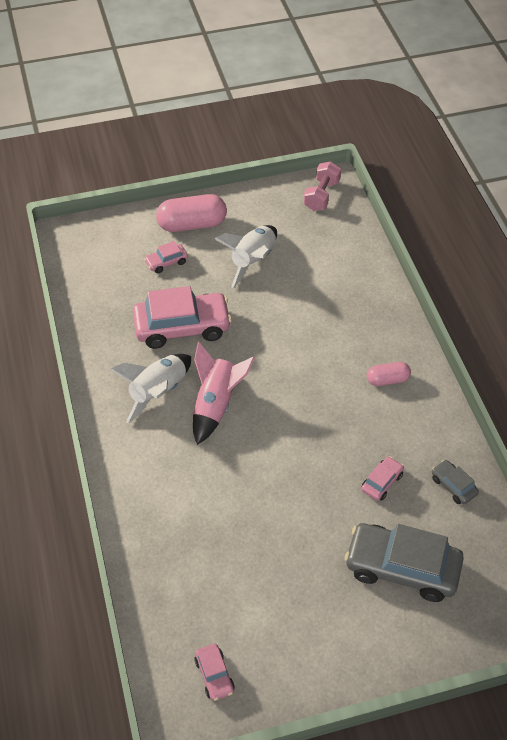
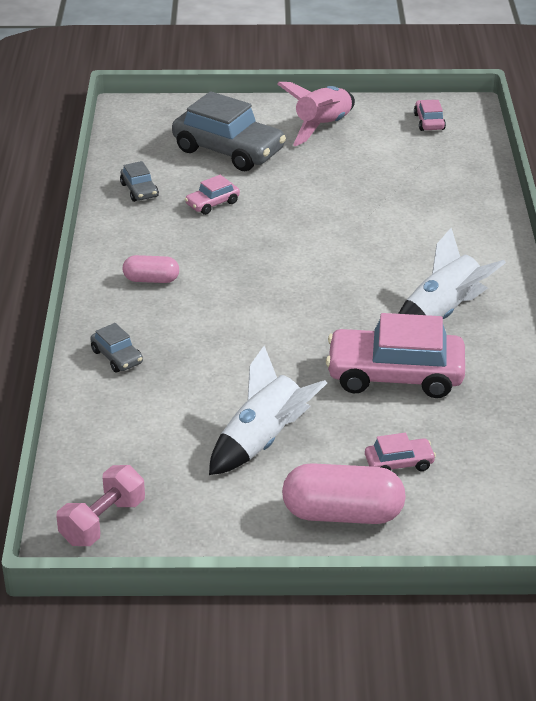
camera: 165 degrees left, 15 degrees down
(216, 404) = (372, 291): pink rocket -> pink rocket (322, 127)
(373, 304) = (117, 357): none -> grey car

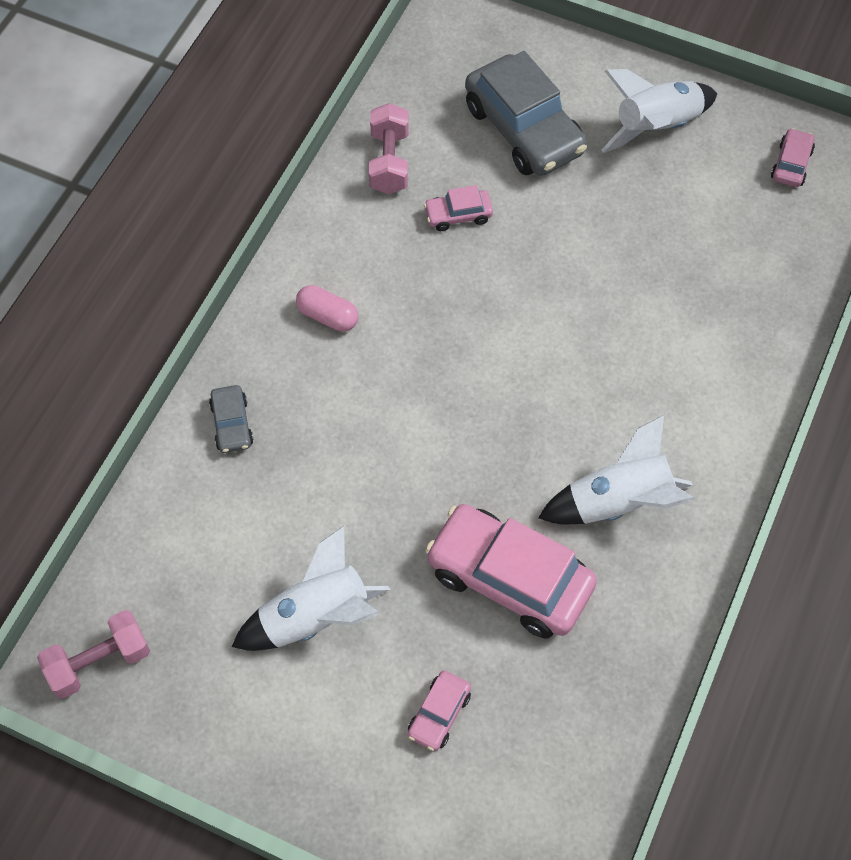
camera: 25 degrees right, 25 degrees up
(139, 190) = (389, 162): grey car -> pink dumbbell
(322, 127) = (656, 126): pink rocket -> white rocket
(342, 514) = (340, 762): pink capsule -> none
(399, 463) = (439, 714): pink car -> pink car turned 105 degrees clockwise

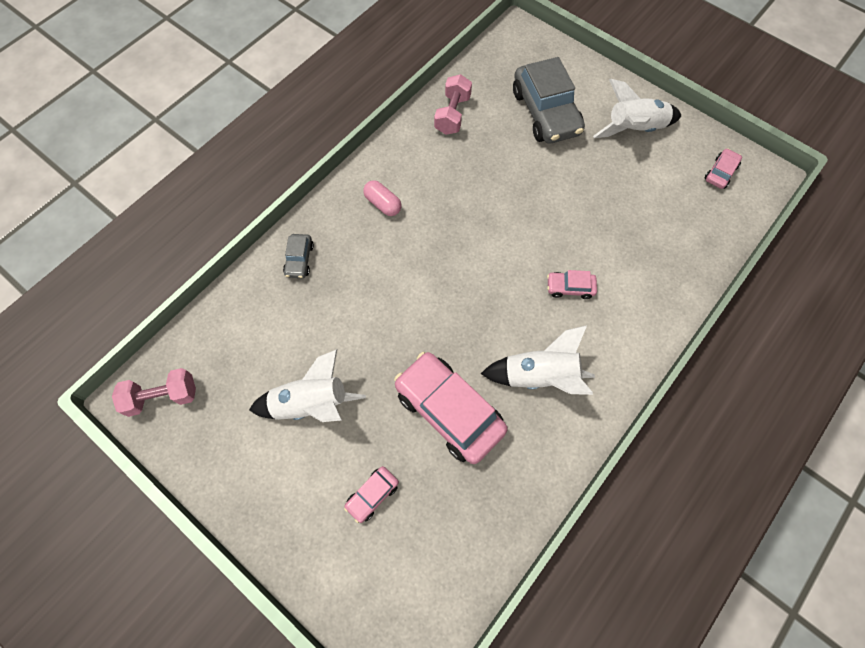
camera: 15 degrees right, 5 degrees up
(458, 215) = (487, 158): pink car -> pink car (570, 288)

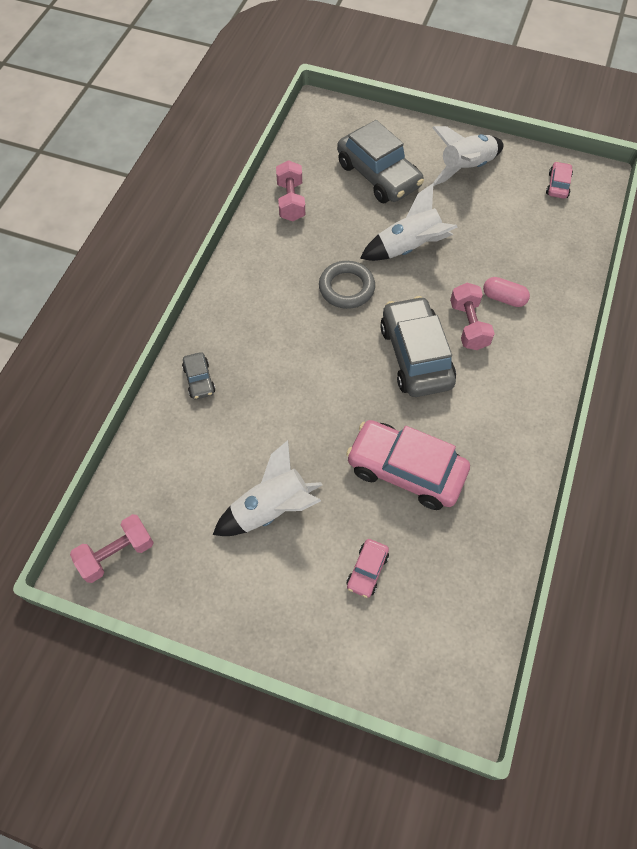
camera: 20 degrees left, 5 degrees down
(383, 204) = (259, 303): pink capsule -> pink capsule (503, 298)
(469, 214) = (346, 288): none -> grey ring
(506, 301) = (415, 355): none -> grey car
(539, 376) = (475, 412): white rocket -> white rocket (408, 247)
(570, 288) = (468, 325): pink car -> pink dumbbell

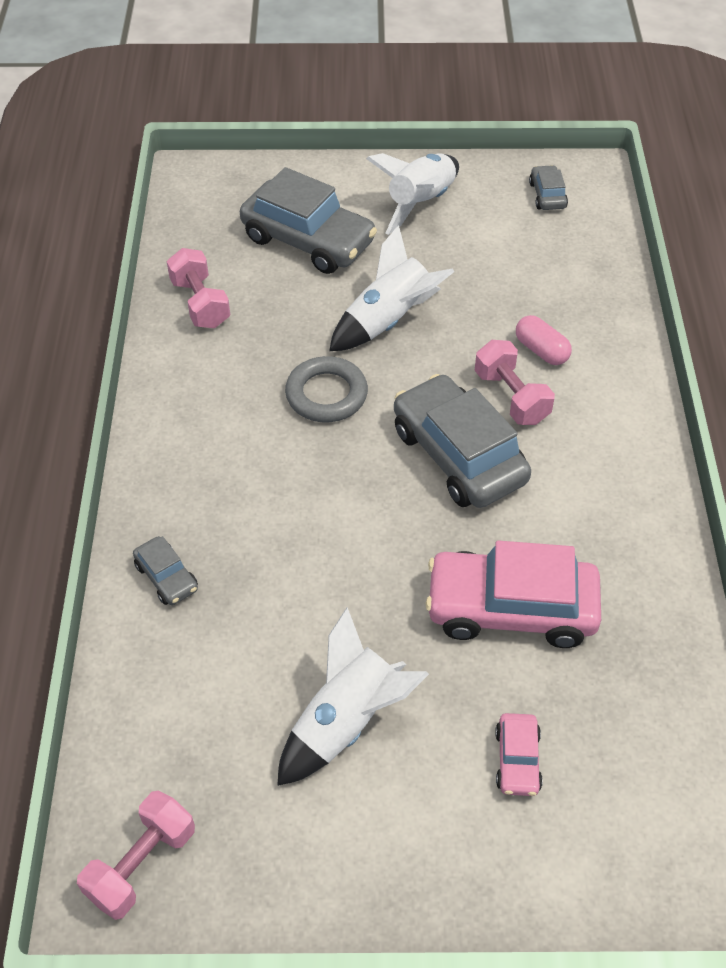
camera: 20 degrees left, 10 degrees down
(503, 298) = (541, 350): pink capsule -> pink capsule turned 45 degrees clockwise
(558, 185) = (547, 195): pink car -> grey car

